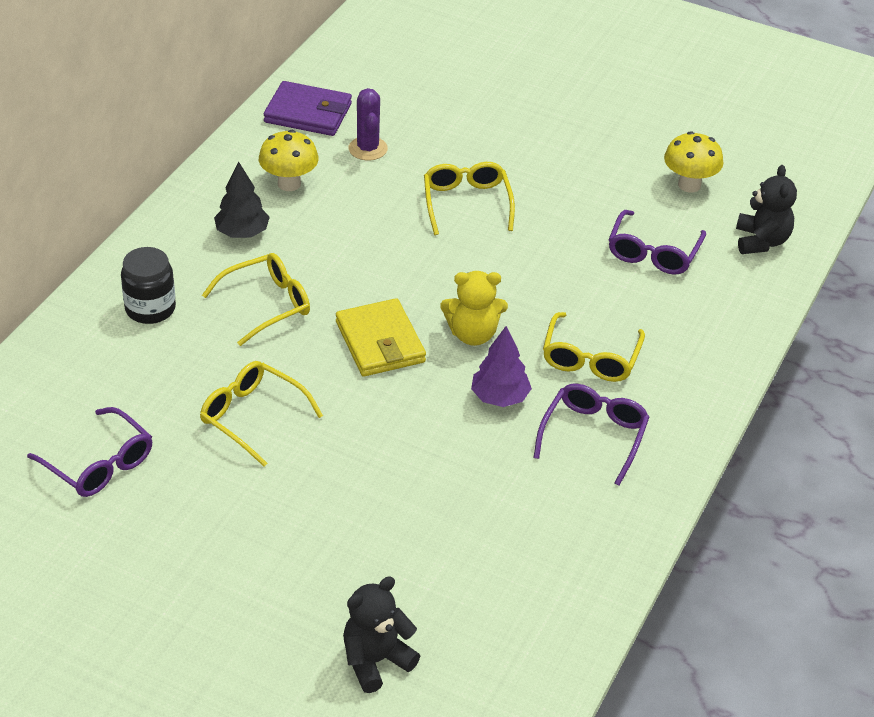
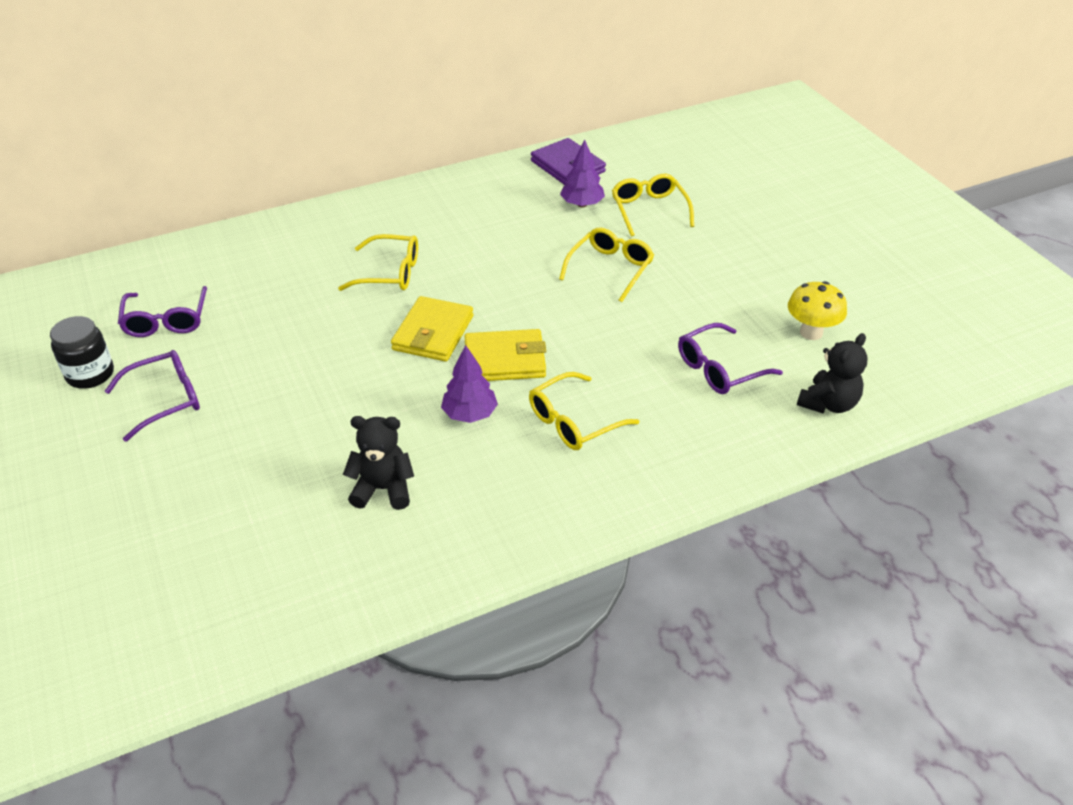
camera: 40 degrees right, 0 degrees up
(150, 308) = (316, 242): black jar -> black jar (90, 374)
(242, 233) = (431, 222): black tree -> none
(252, 417) = (290, 339): yellow glasses -> yellow glasses (649, 210)
(289, 184) = (500, 204): yellow mushroom -> none
(368, 149) = (582, 204): purple cactus -> purple tree
(376, 661) = (153, 551): black teddy bear -> black teddy bear (383, 489)
(473, 334) = (505, 360): yellow teddy bear -> yellow wallet
(594, 436) = (506, 481): purple glasses -> purple glasses (166, 400)

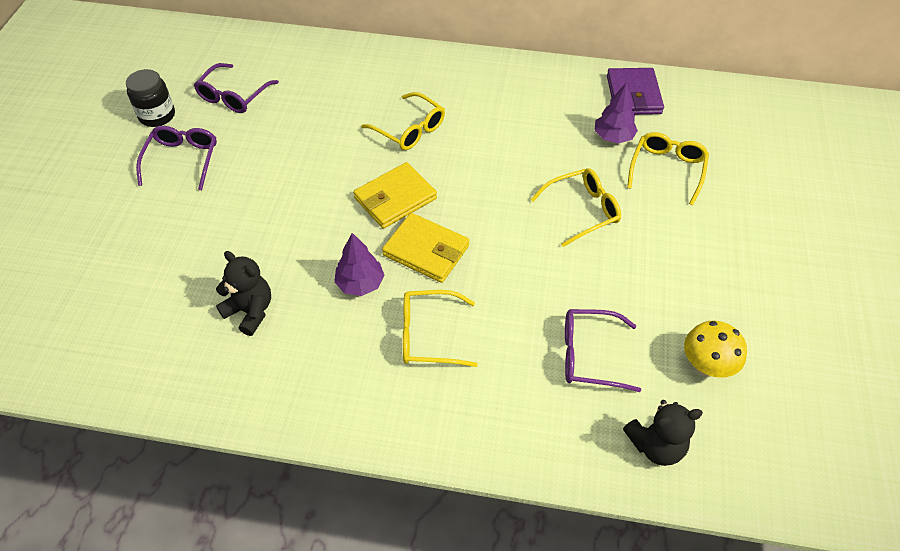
camera: 35 degrees right, 10 degrees up
(166, 400) = (182, 160): purple glasses -> purple glasses turned 90 degrees counterclockwise

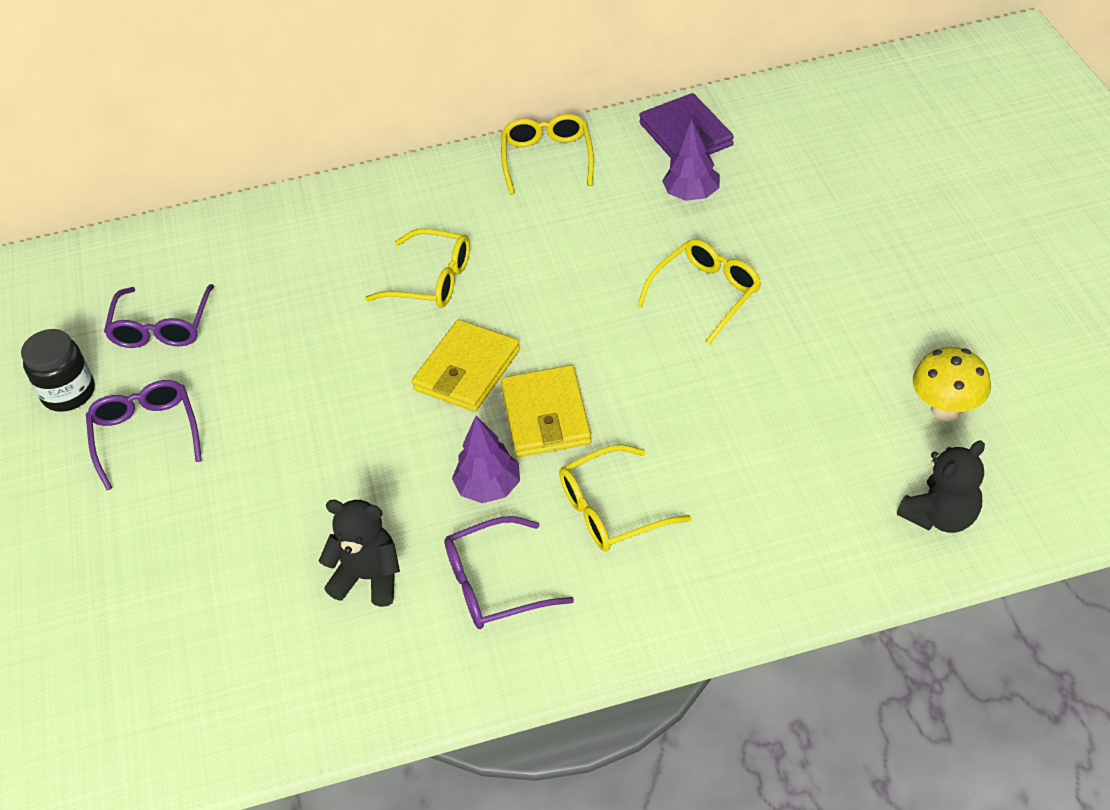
camera: 20 degrees left, 5 degrees down
(426, 250) = (546, 416): yellow wallet -> yellow wallet turned 75 degrees clockwise
(589, 355) = (811, 453): purple glasses -> purple glasses (494, 585)
(667, 169) = (777, 208): yellow glasses -> yellow glasses (547, 158)

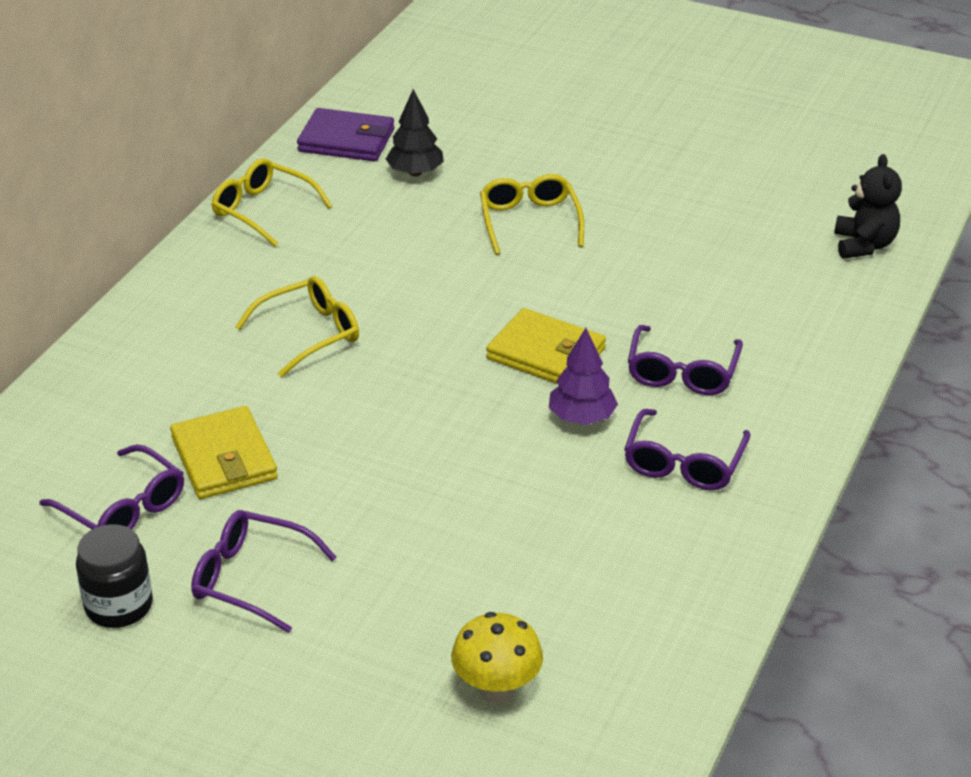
camera: 55 degrees left, 10 degrees down
(369, 578) = (595, 524): black teddy bear -> none
(467, 370) = (441, 366): yellow wallet -> yellow wallet (224, 458)
(611, 510) = (682, 373): yellow glasses -> purple glasses
(691, 194) = (415, 172): purple tree -> black tree
(946, 409) = (777, 192): yellow mushroom -> yellow mushroom (496, 690)

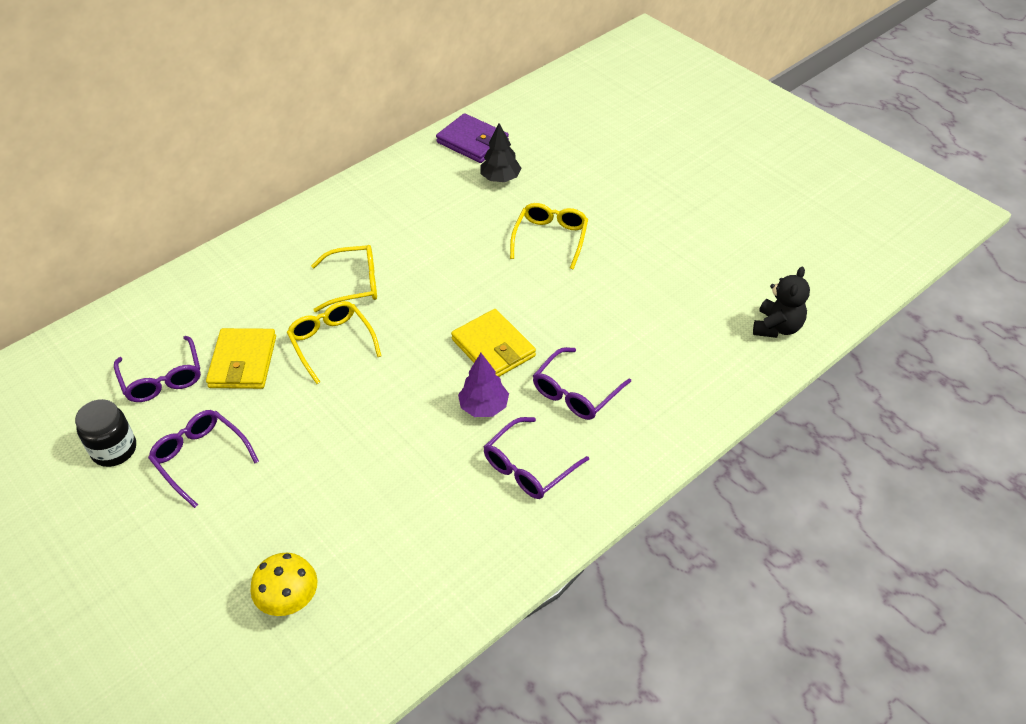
camera: 25 degrees right, 10 degrees up
(263, 210) = (386, 181): yellow glasses -> yellow glasses (331, 343)

